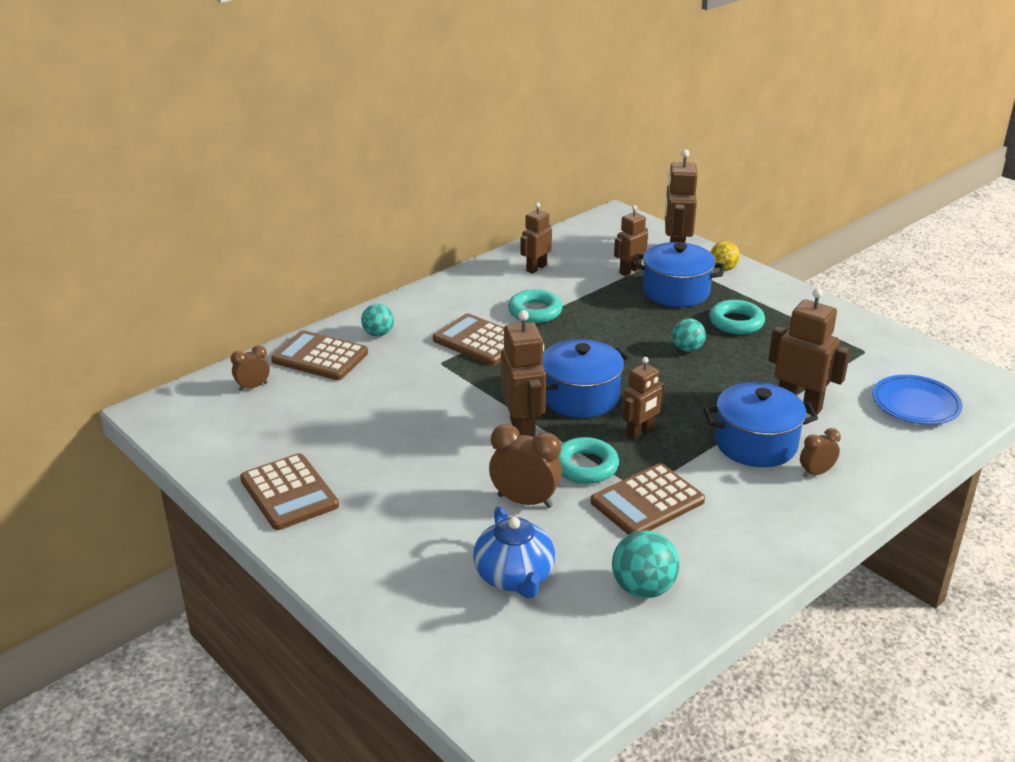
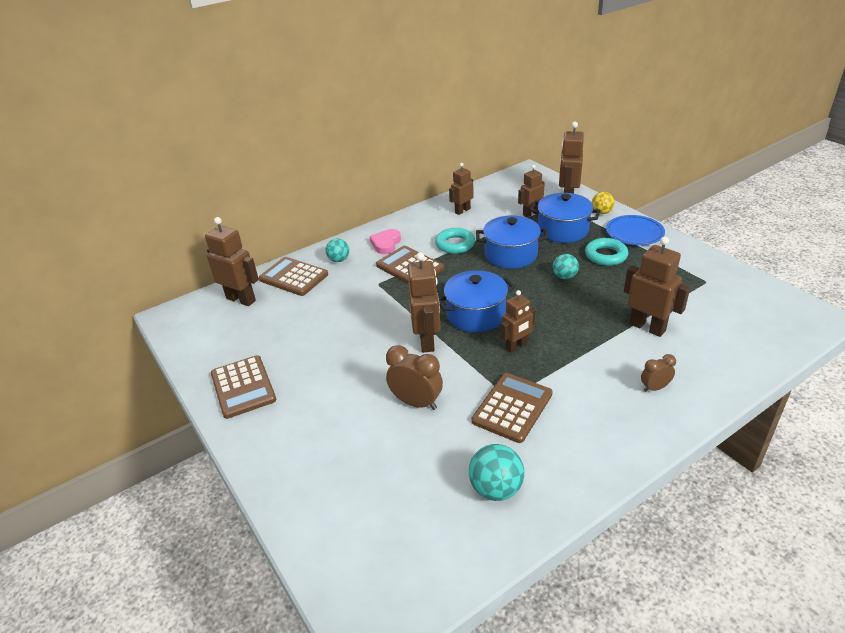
camera: 10 degrees right, 5 degrees up
(253, 387) = (241, 299): brown clock -> brown robot
(439, 312) = (386, 244): none -> pink heart
(515, 577) = (394, 471): blue teapot -> none
(585, 466) = (469, 374): turquoise ring -> none
(647, 501) = (512, 408): brown calculator -> brown calculator turned 150 degrees clockwise
(756, 444) = (608, 360): blue pot -> blue pot (511, 255)
(915, 404) = (744, 329): blue plate -> blue plate (634, 233)

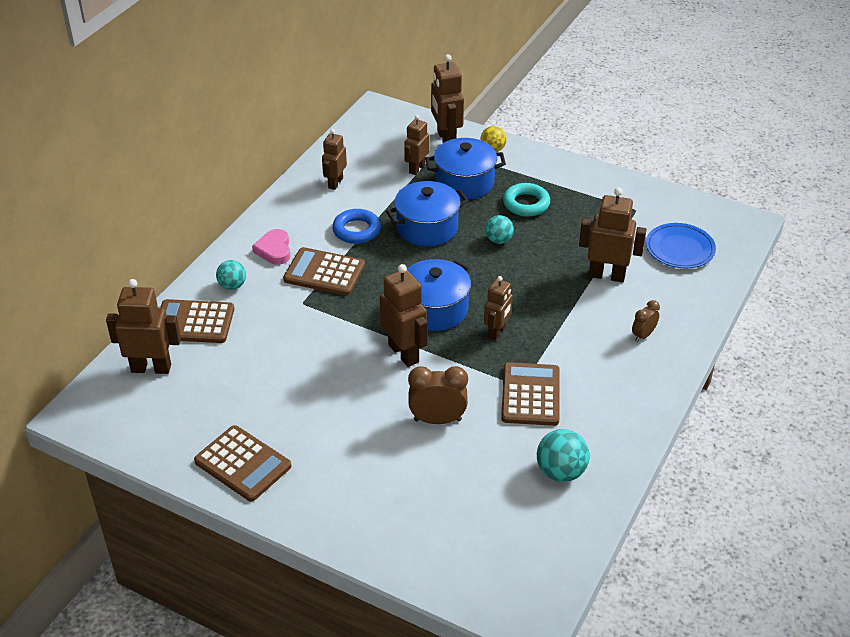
camera: 30 degrees left, 5 degrees up
(455, 244) = (356, 230): turquoise ring -> blue ring
(634, 233) = (540, 169): blue plate -> blue plate (679, 249)

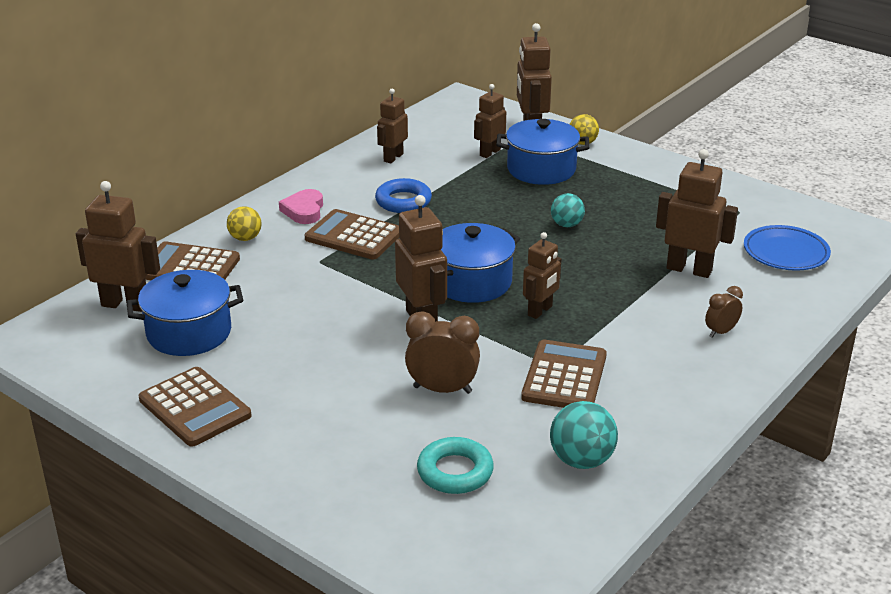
camera: 10 degrees right, 10 degrees down
(232, 286) = (245, 238): turquoise ball -> yellow ball
(427, 228) = (485, 206): blue pot -> blue pot (189, 333)
(526, 204) = (608, 194): turquoise ring -> turquoise ring (455, 472)

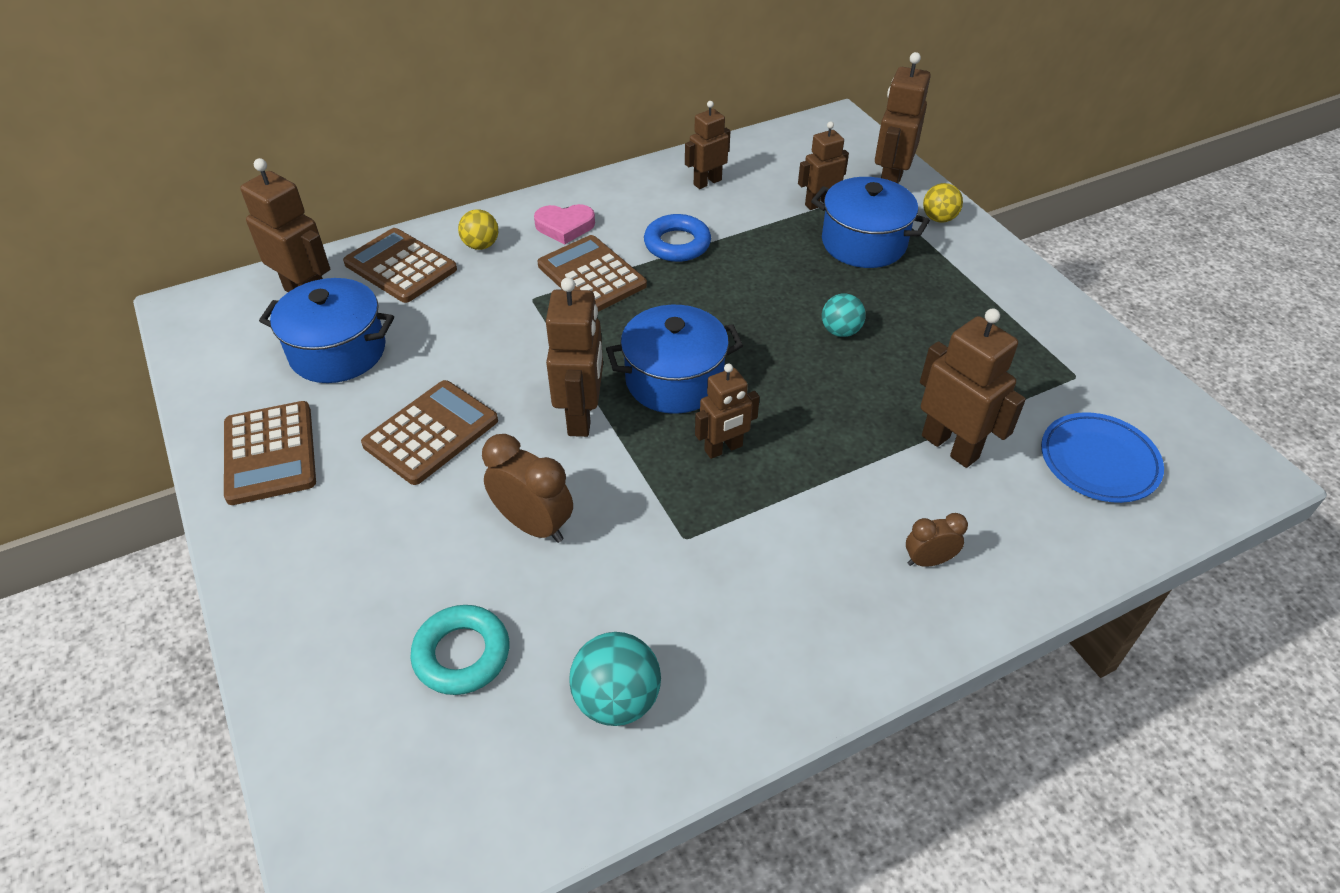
camera: 25 degrees right, 15 degrees up
(304, 210) = (565, 226): pink heart -> pink heart turned 120 degrees counterclockwise
(564, 377) = (685, 559): brown calculator -> brown calculator (431, 433)

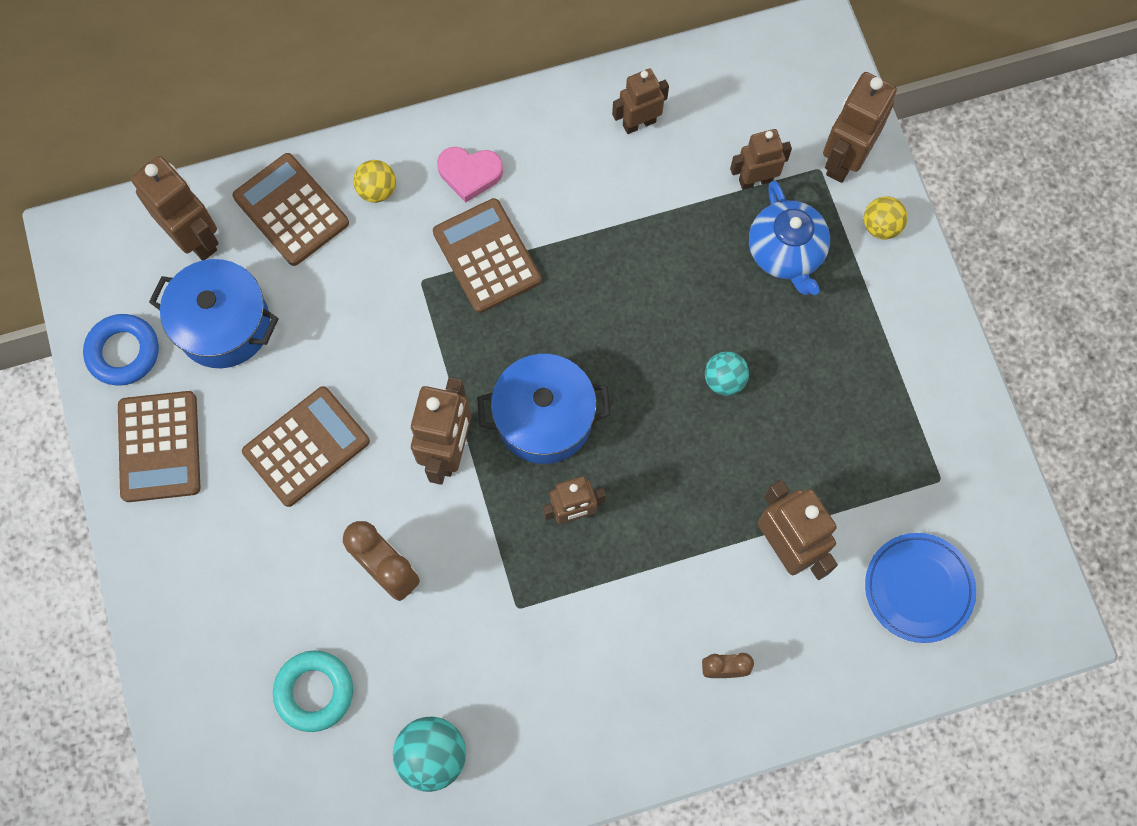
camera: 10 degrees right, 25 degrees up
(677, 244) = (585, 221): blue ring -> blue ring (123, 352)
(863, 243) = (786, 252): blue pot -> blue teapot

